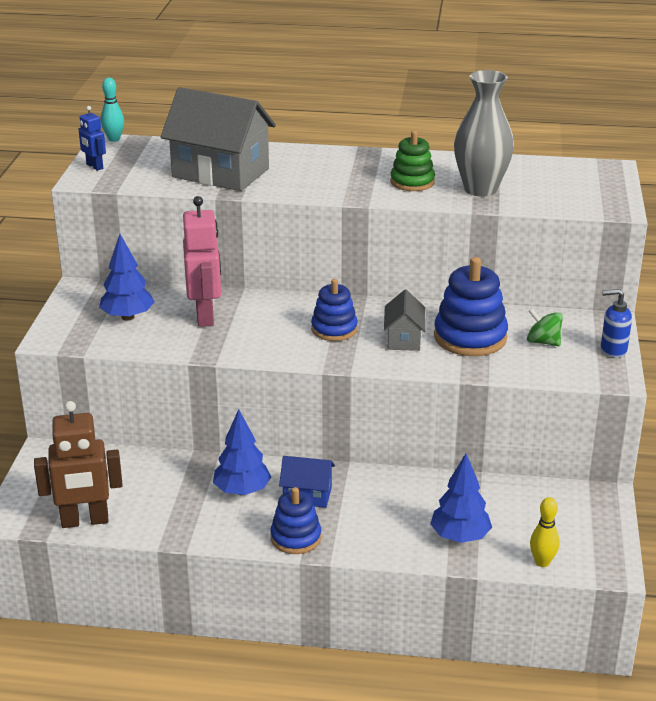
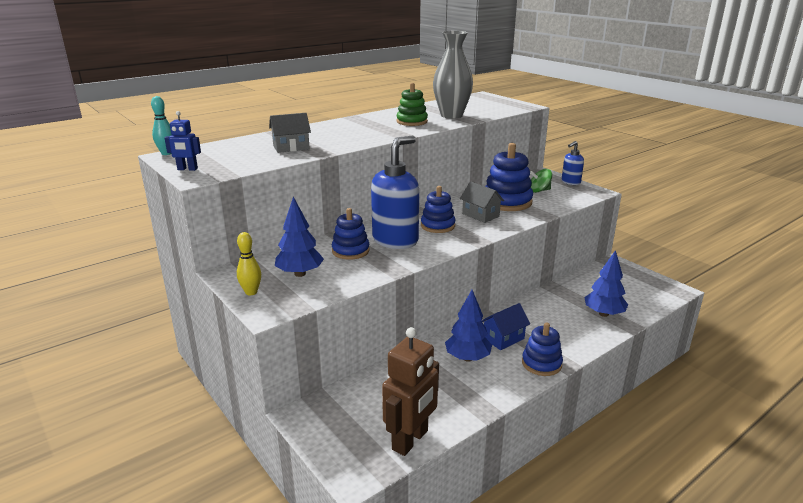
camera: 45 degrees left, 5 degrees down
(205, 316) = (350, 251): pink robot -> blue stacking toy
(220, 173) = (291, 147): grey house -> grey house, size x0.50
(263, 325) = (395, 240): none -> blue soap dispenser
(542, 562) = (652, 303): yellow bowling pin -> yellow bowling pin (251, 292)

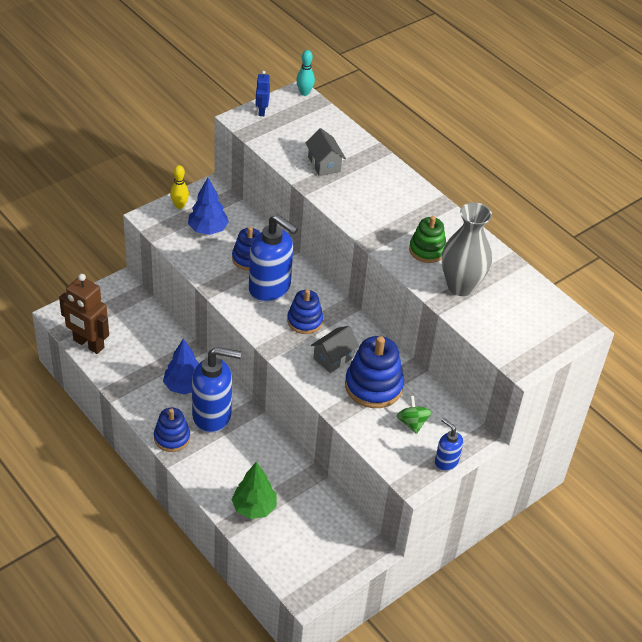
camera: 85 degrees right, 20 degrees up
(503, 338) = (213, 416): blue house -> blue soap dispenser
(603, 314) = (254, 507): blue tree -> green tree

